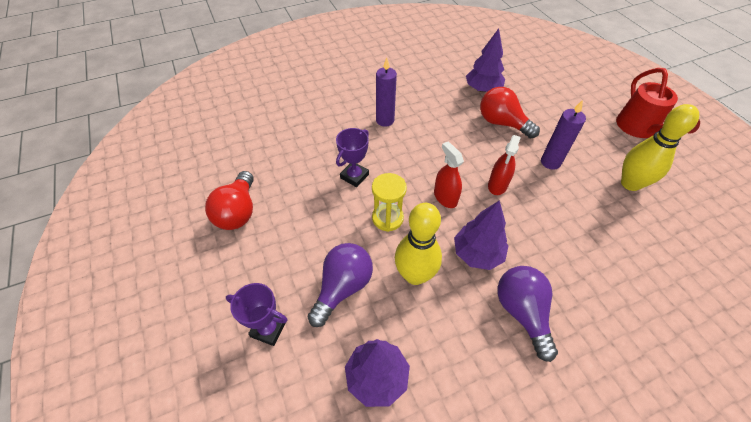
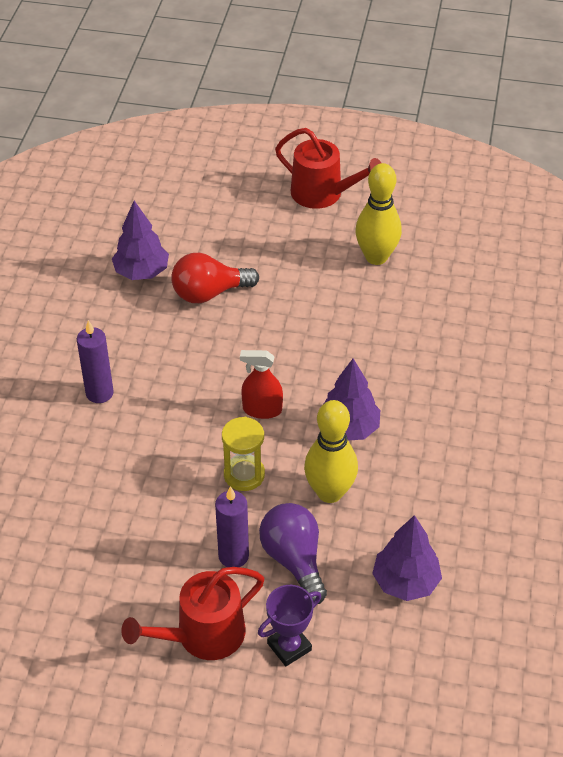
camera: 55 degrees left, 5 degrees down
(238, 212) = (109, 610): red light bulb -> none
(248, 271) = (203, 635): none -> red watering can
(354, 176) = (159, 471): purple trophy -> none
(497, 185) = (286, 356): red spray bottle -> none
(522, 312) = (431, 437): purple light bulb -> none
(550, 162) = (297, 294): purple candle -> purple candle (233, 556)

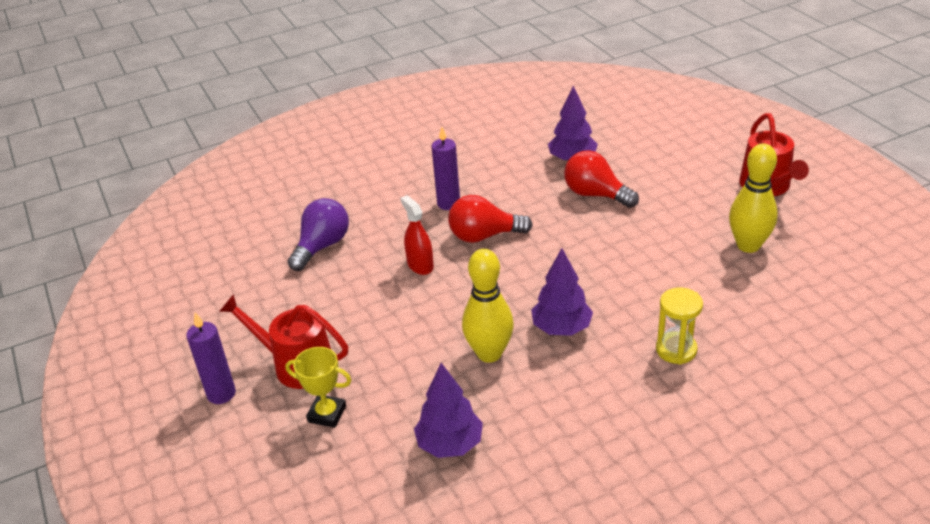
camera: 55 degrees right, 10 degrees down
(176, 399) = (484, 236): none -> red light bulb
(233, 556) = (379, 340): purple candle -> purple candle (221, 394)
(244, 475) = (456, 303): yellow hourglass -> yellow hourglass (676, 350)
(262, 410) = (524, 277): red spray bottle -> red spray bottle (420, 265)
(289, 647) = (327, 414): purple trophy -> yellow trophy
(294, 560) = (407, 371): purple light bulb -> purple light bulb (322, 246)

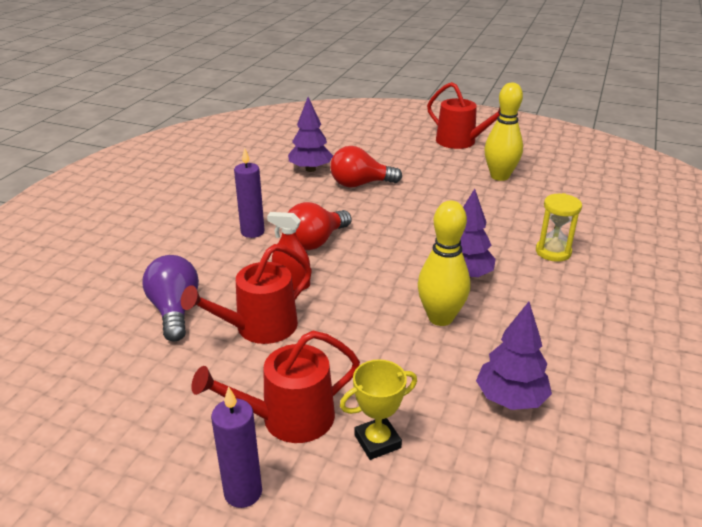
camera: 45 degrees left, 5 degrees down
(357, 289) = (259, 327): none -> red watering can

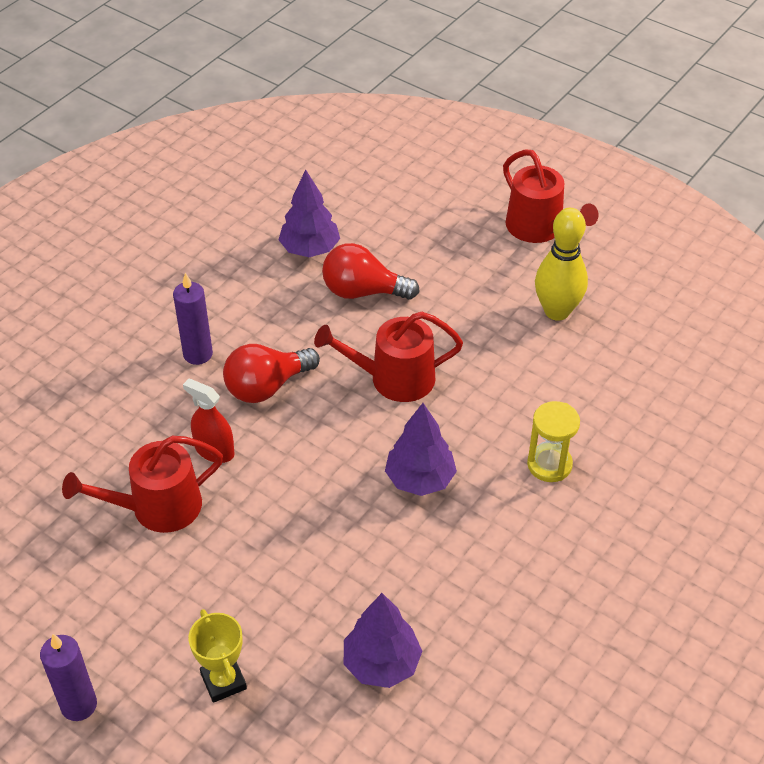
camera: 15 degrees right, 15 degrees up
(175, 311) = (75, 463): purple light bulb -> none
(289, 418) = (148, 633): red watering can -> red watering can (394, 378)
(377, 441) = (223, 681): yellow trophy -> yellow trophy turned 75 degrees clockwise
(440, 318) = (360, 538): yellow bowling pin -> none

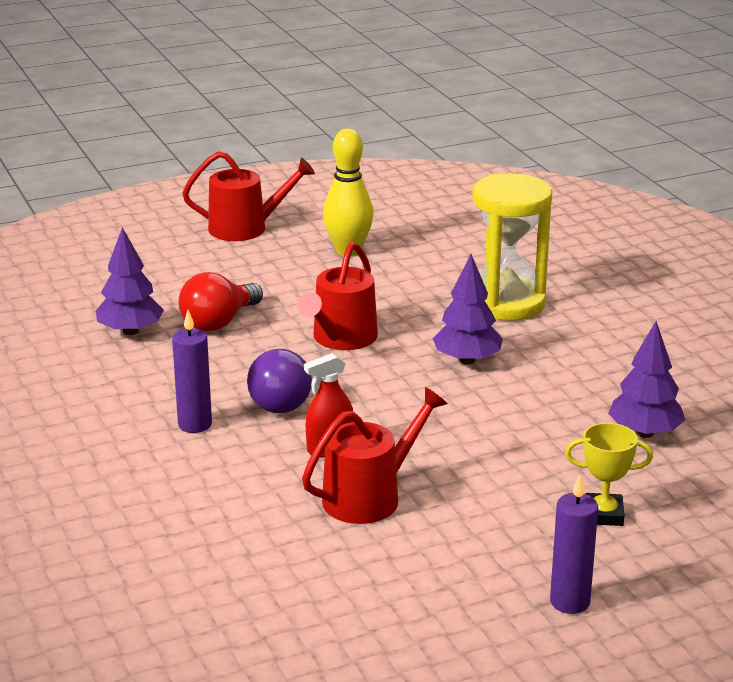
camera: 60 degrees left, 20 degrees down
(158, 507) = (369, 497): red watering can -> red watering can turned 135 degrees counterclockwise
(267, 386) = (280, 400): red light bulb -> purple light bulb
(549, 464) = (507, 303): yellow hourglass -> yellow hourglass, size x1.82

